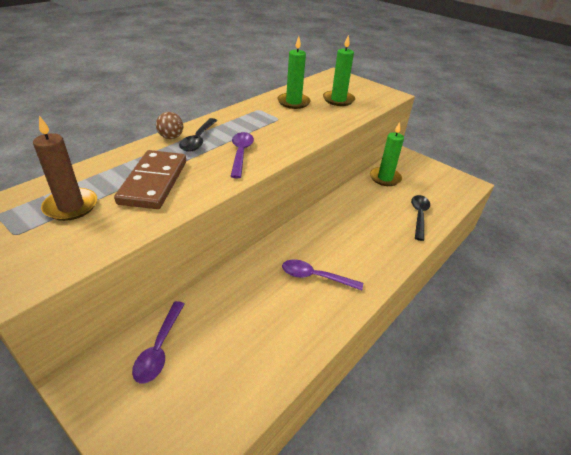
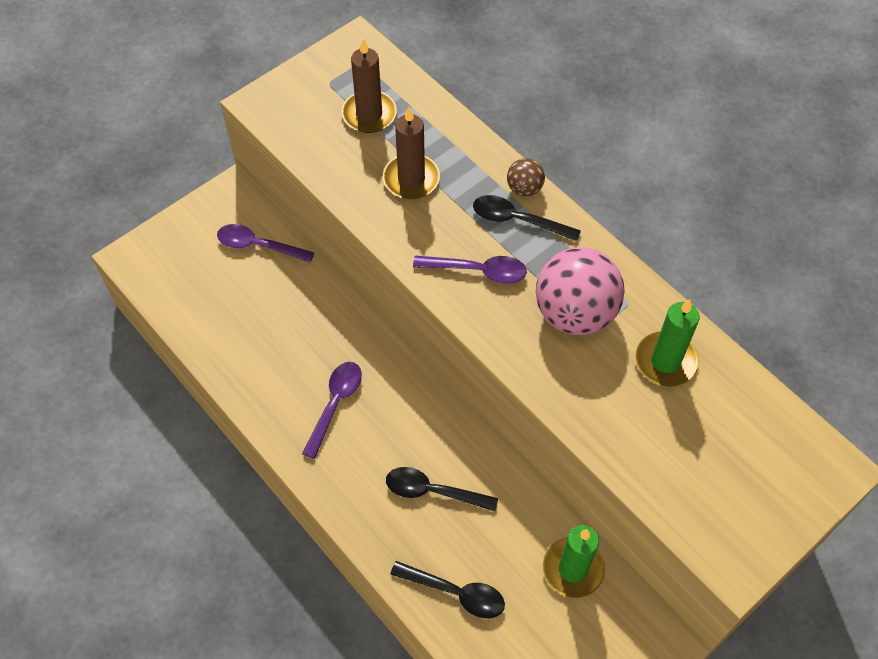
camera: 100 degrees right, 20 degrees up
(153, 182) = (411, 179): brown domino -> brown candle
(268, 124) = (575, 313): none -> pink ball
(338, 100) = (688, 444): green candle -> none
(363, 226) = (433, 491): none -> black spoon

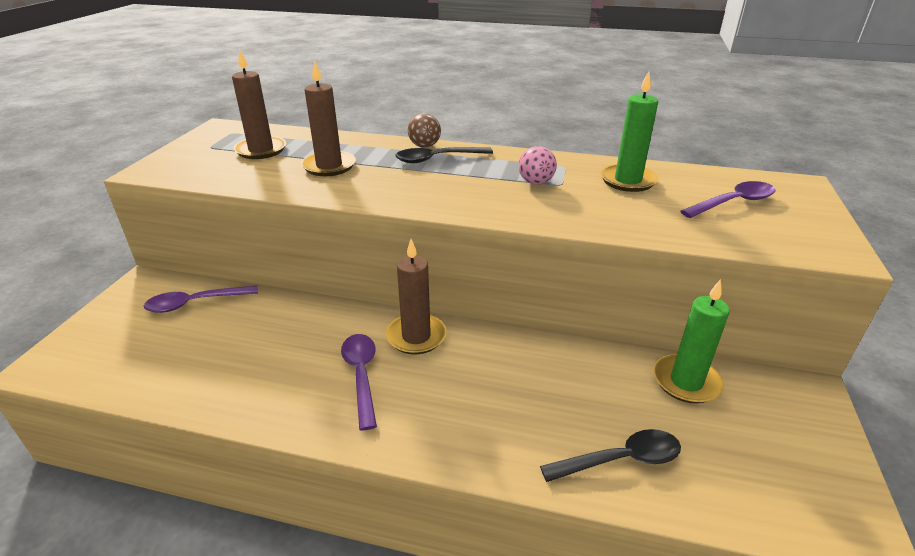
camera: 35 degrees left, 25 degrees down
(402, 389) = (416, 336): none -> brown candle
(433, 491) = (515, 392): black spoon -> none
(477, 271) = (436, 188): purple spoon -> purple spoon (733, 203)
(575, 313) = (536, 182): pink ball -> pink ball, size x0.47

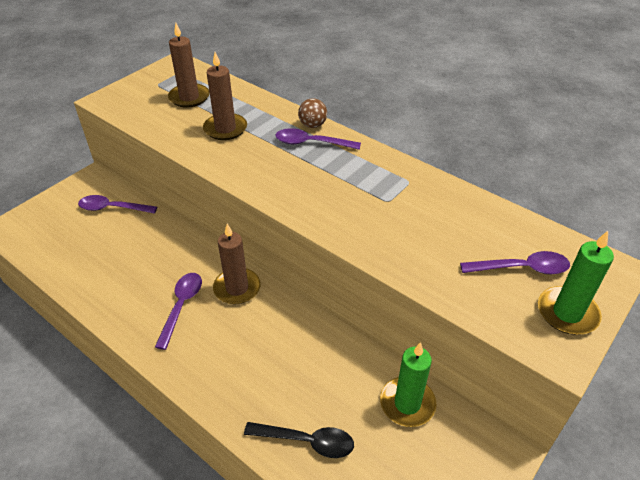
camera: 25 degrees right, 10 degrees up
(437, 159) = (311, 143): black spoon -> purple spoon
(536, 182) = (369, 193): pink ball -> none
(627, 180) = (449, 214): green candle -> green candle (567, 313)

